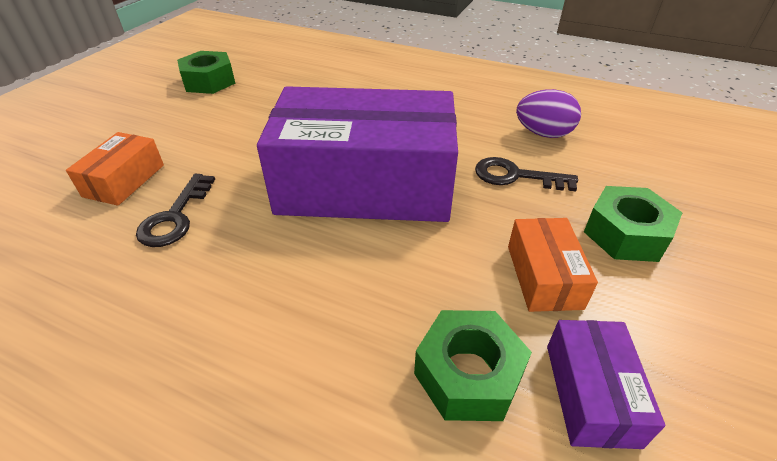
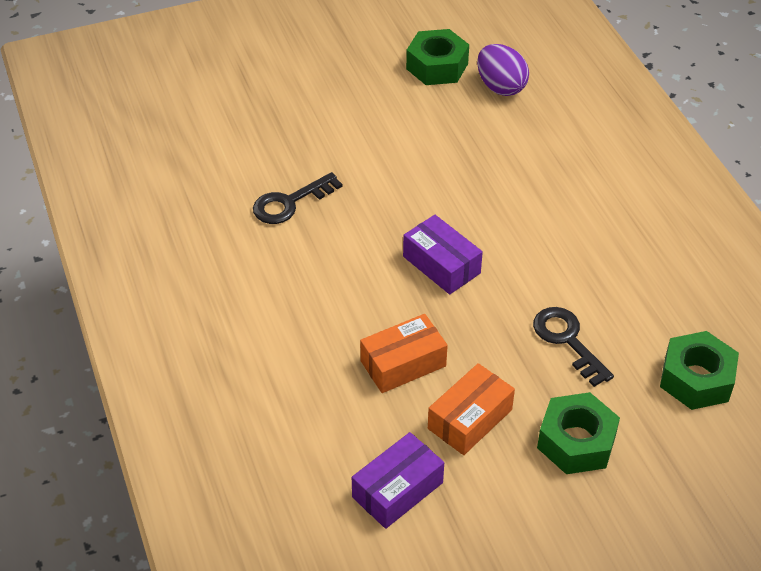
camera: 45 degrees right, 5 degrees up
(124, 180) = (284, 146): orange box -> orange box (403, 364)
(365, 184) = (441, 265): purple box -> purple box, size x0.42
(468, 374) = (346, 428): green nut -> green nut (696, 379)
(543, 134) = (658, 322): purple egg -> purple egg (500, 87)

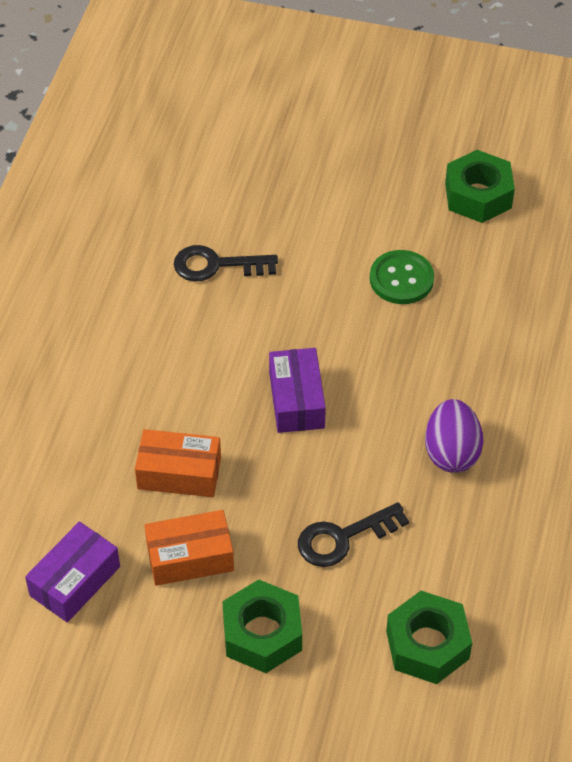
camera: 35 degrees right, 5 degrees up
(397, 490) = (75, 581): purple box -> purple box turned 45 degrees counterclockwise
(437, 145) = (401, 279): none -> green button
(500, 87) = (521, 249): purple egg -> purple egg (451, 452)
(567, 340) = (343, 538): black key -> black key turned 120 degrees counterclockwise

